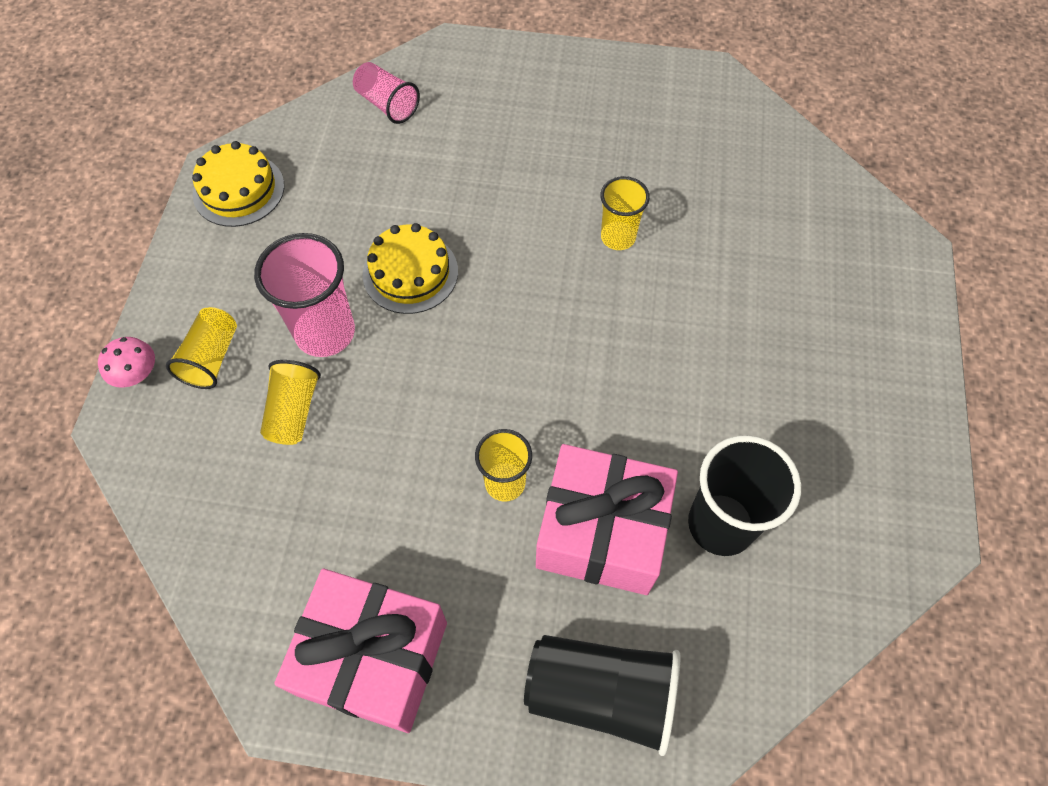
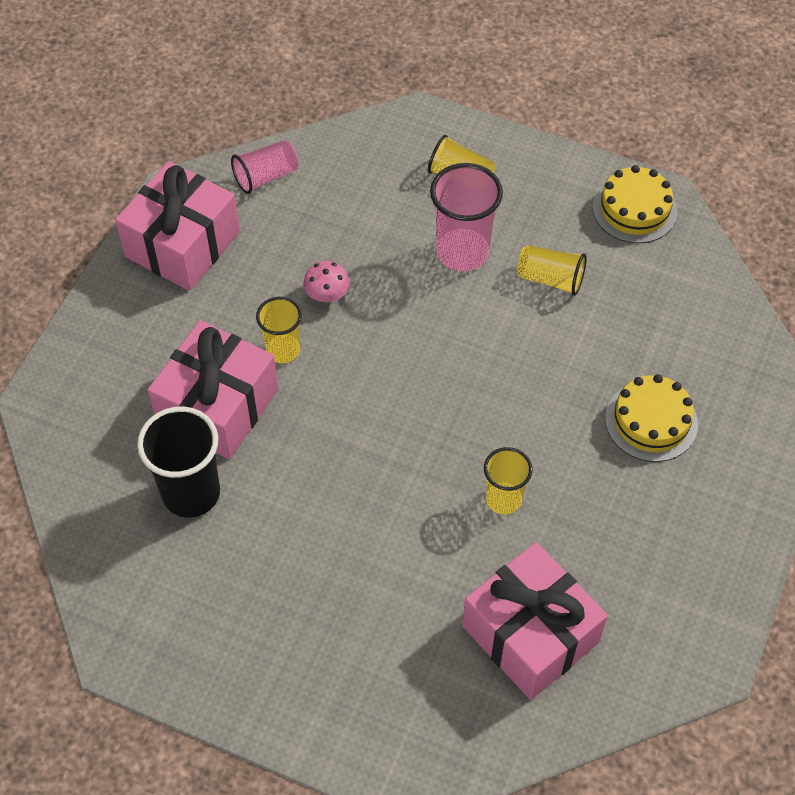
camera: 105 degrees right, 5 degrees down
(137, 374) = (460, 130): pink mushroom -> pink mushroom (327, 295)
(293, 411) = (394, 222): yellow cup -> yellow cup (550, 279)
(387, 104) = (721, 338): pink cup -> pink cup (266, 177)
(410, 273) = (507, 322): yellow cake -> yellow cake (651, 421)
(601, 693) = (100, 374): black cup -> none
(742, 193) = (530, 634): none -> pink gift

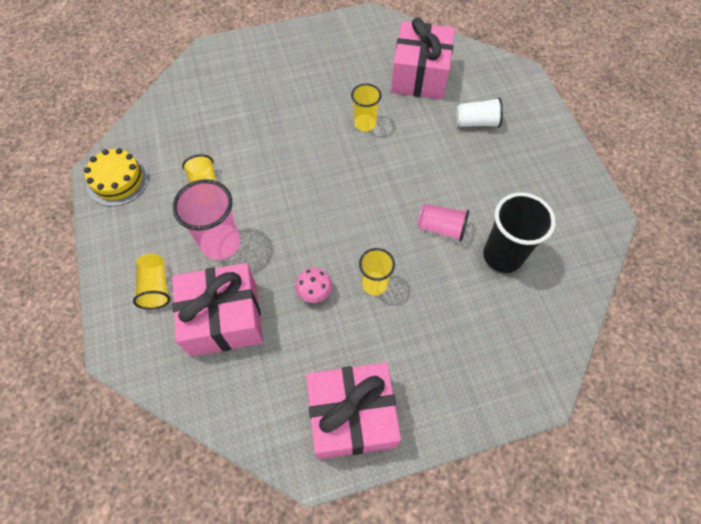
camera: 130 degrees left, 5 degrees up
(218, 406) = (442, 287): pink gift -> pink gift (224, 319)
(266, 177) = (248, 411): pink cup -> pink cup (441, 228)
(386, 634) = (477, 122): none -> white cup
(651, 421) = (265, 96): yellow cake -> none

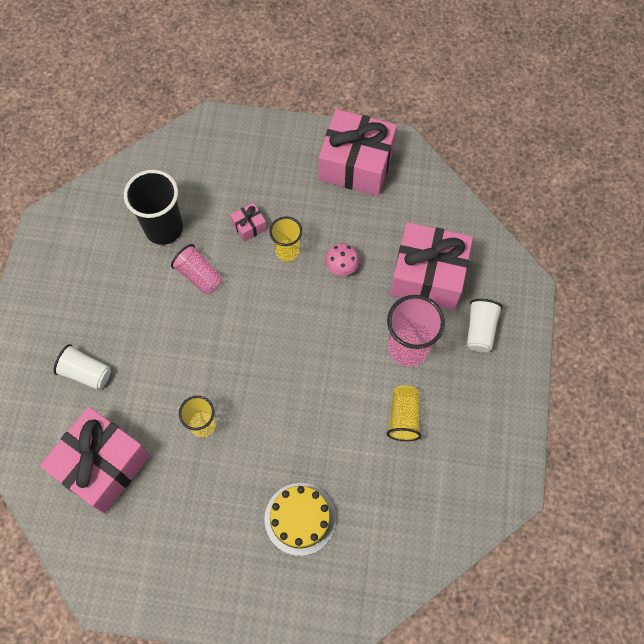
camera: 155 degrees left, 5 degrees up
(118, 180) = (493, 469): yellow cake -> yellow cake (300, 518)
(156, 287) = (480, 330): yellow cup -> white cup
(425, 293) = (249, 226): none -> pink gift

